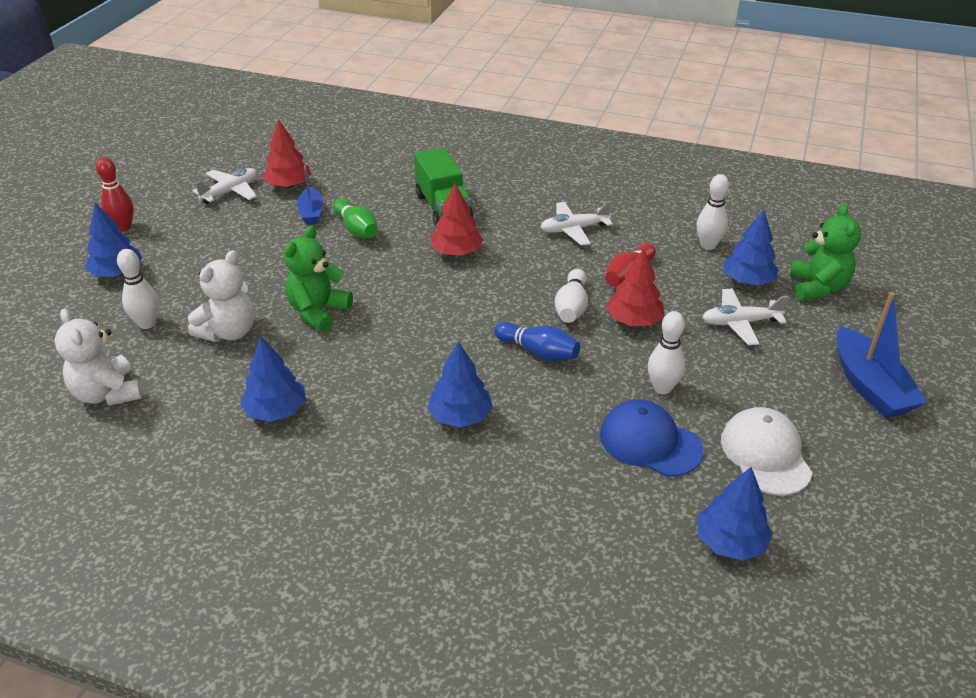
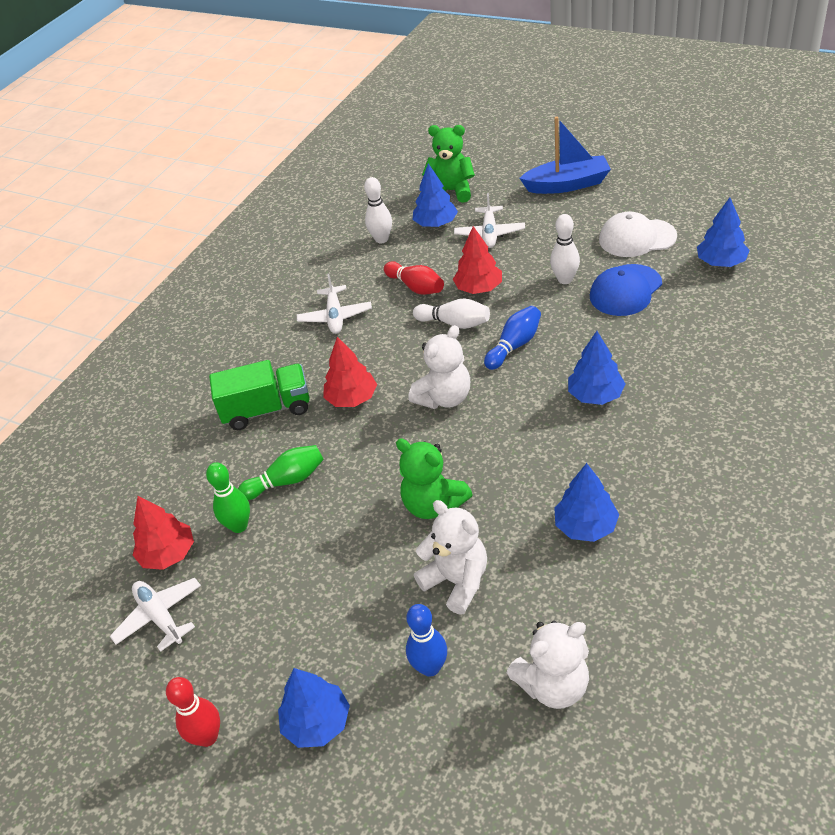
camera: 75 degrees left, 5 degrees up
(147, 323) = (430, 667): white bowling pin -> blue bowling pin
(311, 212) = (239, 526): blue boat -> green bowling pin
(457, 308) = (444, 398): none -> white teddy bear

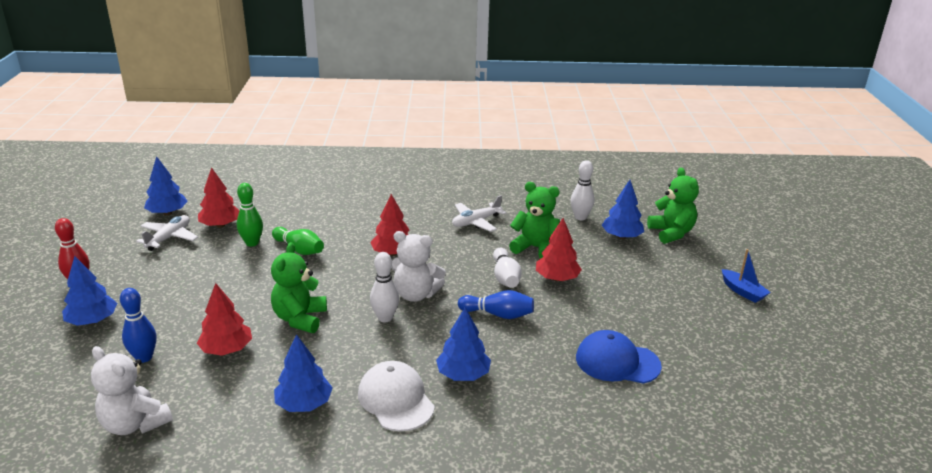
camera: 55 degrees right, 15 degrees down
(267, 409) = (364, 222): green truck -> none
(416, 287) = (535, 248): red bowling pin -> green teddy bear
(457, 581) = (227, 349): white teddy bear -> red tree
(489, 233) = (633, 266): white plane -> none
(565, 279) = (604, 322): white bowling pin -> white bowling pin (385, 318)
(567, 185) = (742, 291): blue boat -> blue boat, size x0.59
(637, 238) = (701, 352): white cap -> white cap (396, 399)
(721, 262) = (713, 419): blue tree -> blue tree (167, 213)

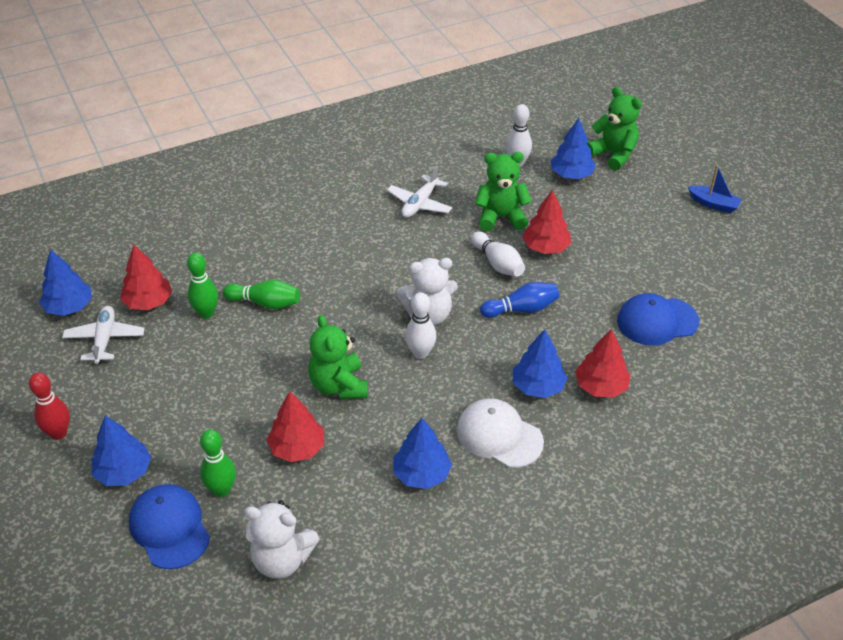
camera: 25 degrees left, 15 degrees up
(82, 369) = (169, 528): none -> blue cap
(144, 357) = (221, 490): blue bowling pin -> green bowling pin
(393, 253) = (366, 273): red tree -> red tree (600, 386)

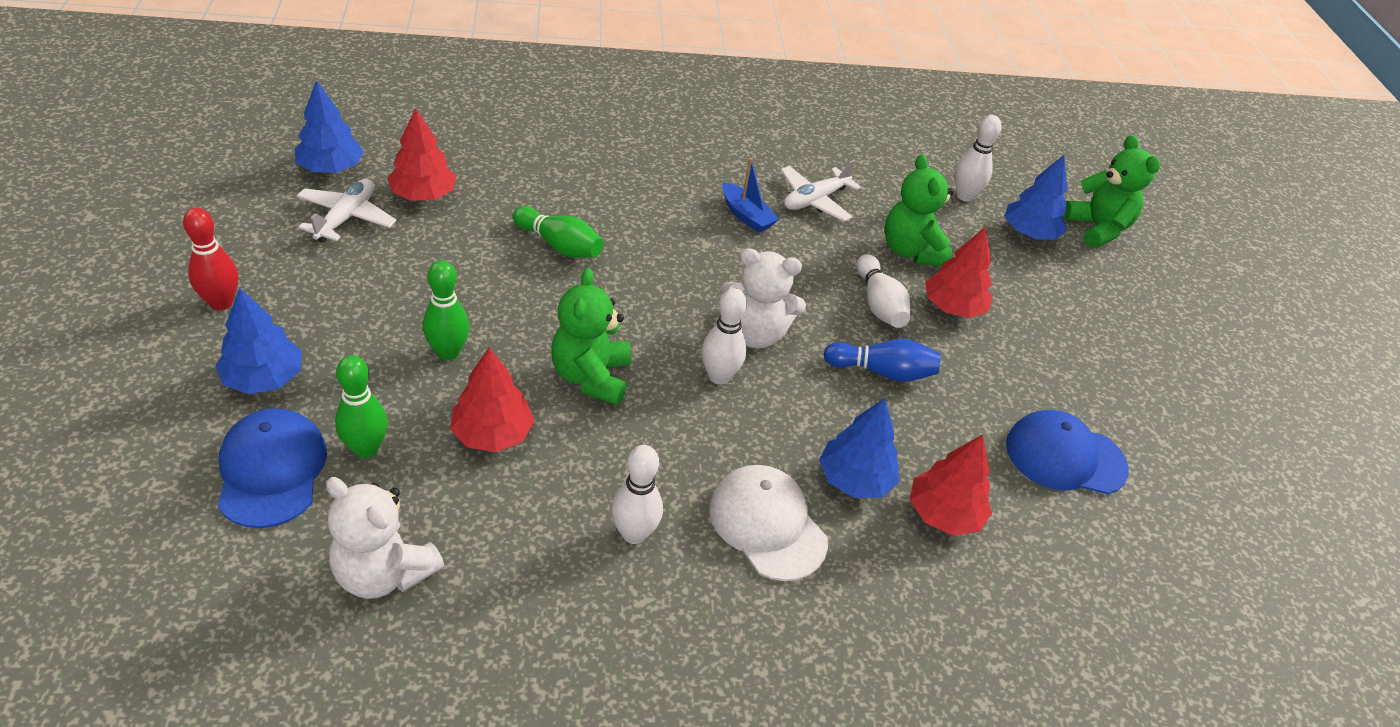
camera: 15 degrees right, 0 degrees up
(206, 313) = (482, 231): green bowling pin -> green bowling pin (448, 352)
(421, 474) = (634, 533): blue tree -> white bowling pin
(501, 217) = (911, 251): green teddy bear -> green teddy bear turned 120 degrees counterclockwise
(713, 204) = (1212, 335): blue boat -> blue boat (746, 216)

